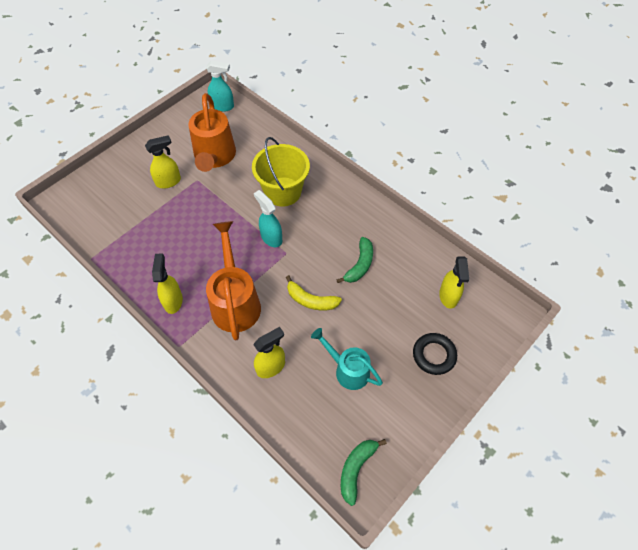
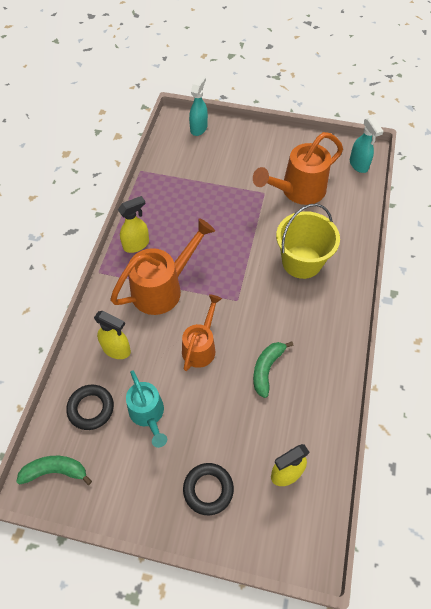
camera: 60 degrees right, 0 degrees up
(168, 181) = (247, 175): yellow spray bottle -> none
(271, 238) = (245, 280): turquoise spray bottle -> turquoise spray bottle (199, 128)
(311, 300) = (201, 346): yellow banana -> orange watering can
(315, 413) = (91, 408): none -> black ring
(347, 369) = (148, 415): turquoise watering can -> turquoise watering can turned 150 degrees clockwise
(360, 265) = (267, 369): green banana -> green banana turned 120 degrees clockwise

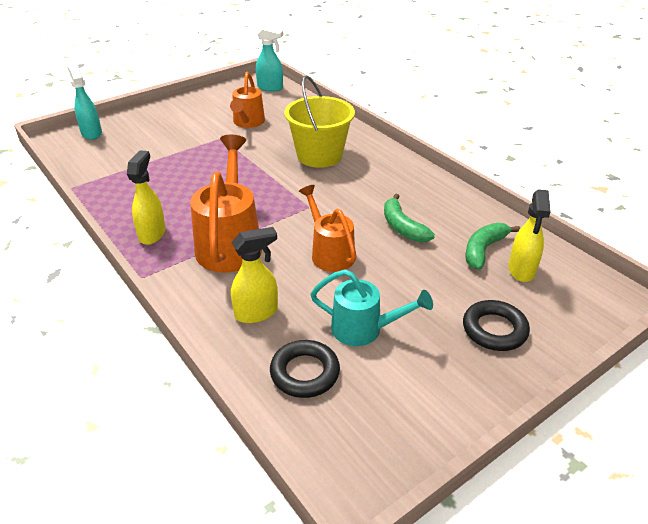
camera: 50 degrees left, 20 degrees down
(55, 471) = (353, 451): green banana -> green banana (483, 250)
(297, 191) = (247, 123): orange watering can -> orange watering can, size x0.64

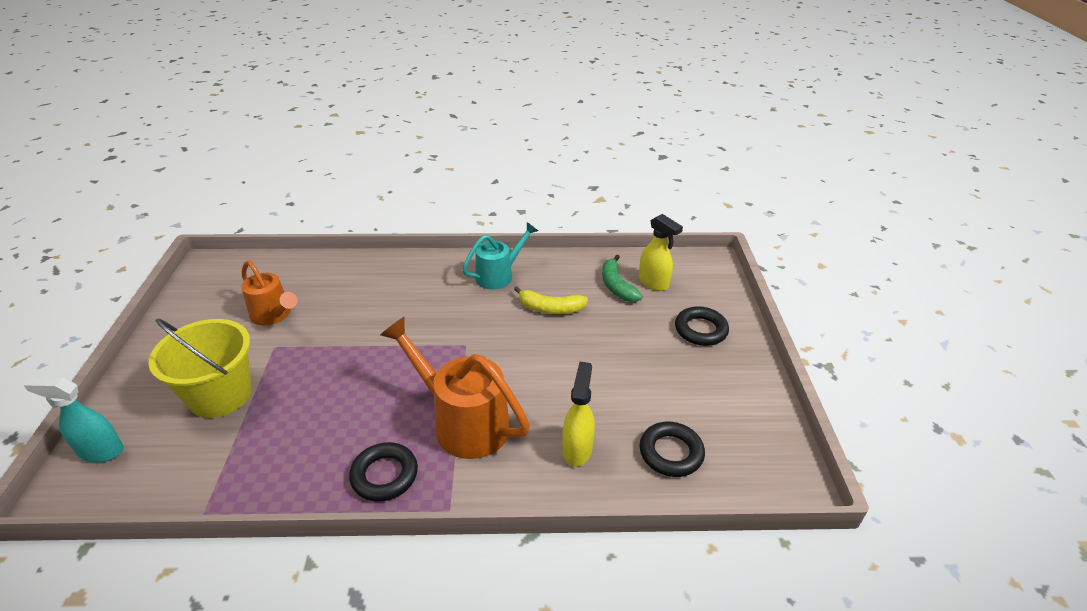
camera: 55 degrees left, 0 degrees up
(152, 234) = (384, 475): yellow spray bottle -> black ring
(270, 88) = (230, 269): turquoise spray bottle -> none
(319, 155) = (396, 299): yellow bucket -> yellow bucket (220, 395)
(329, 253) = (542, 365): orange watering can -> none
(364, 329) = (649, 394): turquoise watering can -> turquoise watering can (499, 275)
(402, 227) = (550, 308): green banana -> yellow banana

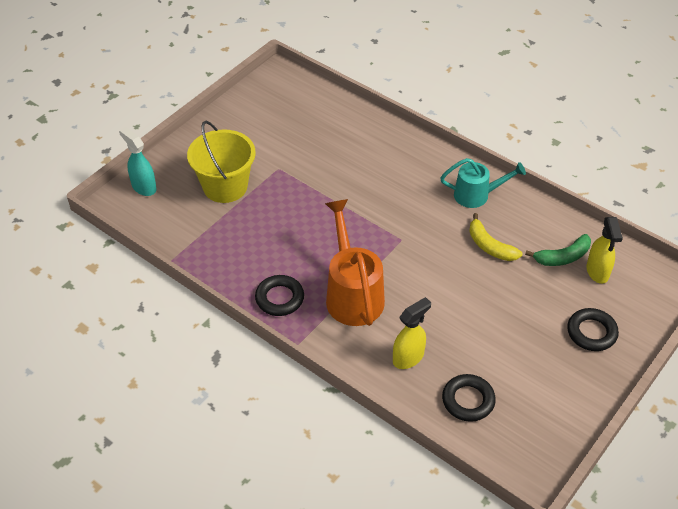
camera: 40 degrees right, 10 degrees up
(274, 315) = (294, 142): orange watering can -> none
(617, 286) = (563, 257): green banana -> green banana turned 135 degrees counterclockwise

